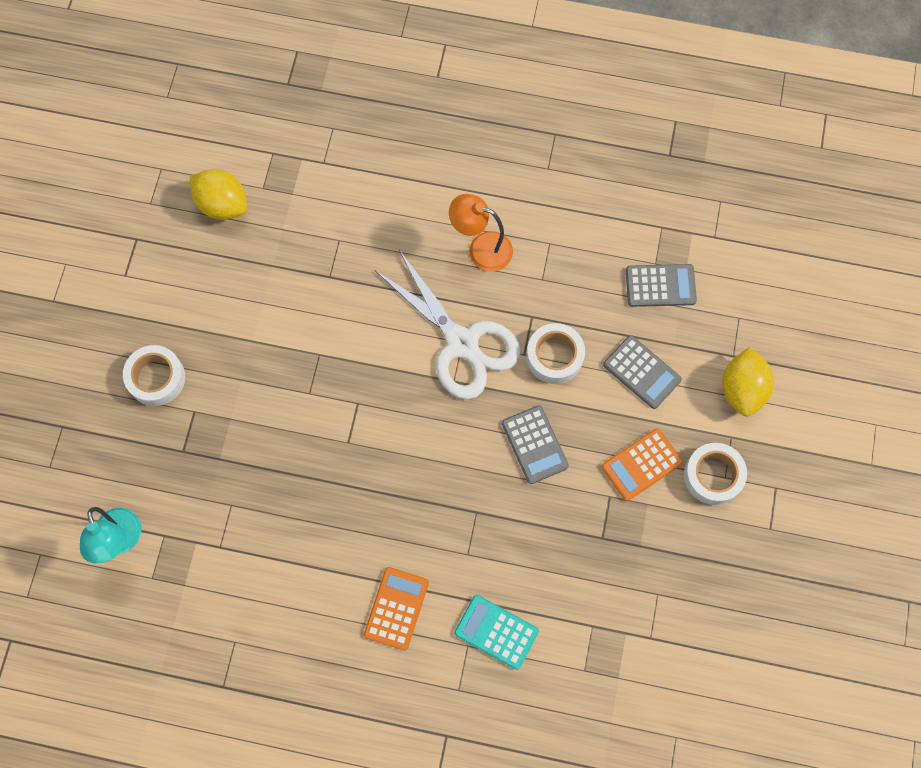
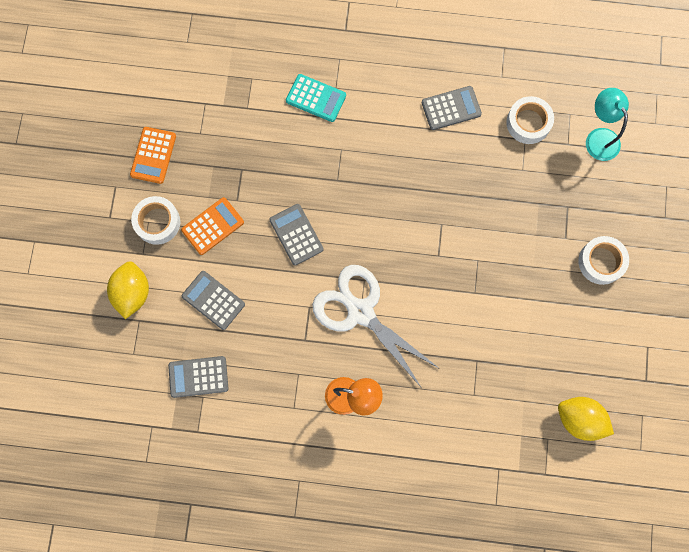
camera: 175 degrees right, 5 degrees up
(312, 600) = (451, 108): none -> grey calculator
(396, 608) = (389, 108): orange calculator -> orange calculator (153, 155)
(554, 356) = (284, 307): white tape -> white tape (528, 123)

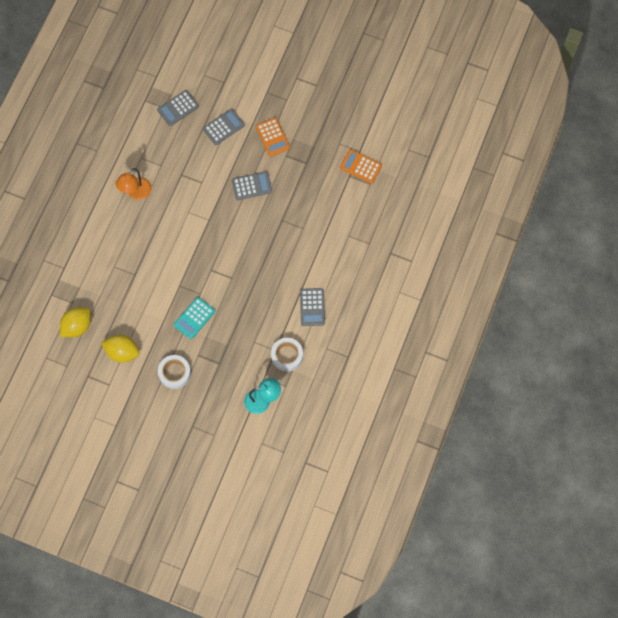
camera: 105 degrees right, 5 degrees down
(132, 293) = (243, 82): yellow lemon -> yellow lemon (122, 352)
(153, 155) = (331, 112): orange calculator -> orange calculator (360, 166)
(157, 222) = (285, 105): white tape -> none
(198, 377) = (178, 108): grey calculator -> grey calculator turned 135 degrees counterclockwise
(316, 98) = (344, 221): turquoise calculator -> turquoise calculator (194, 318)
(360, 312) = (188, 212): white scissors -> none

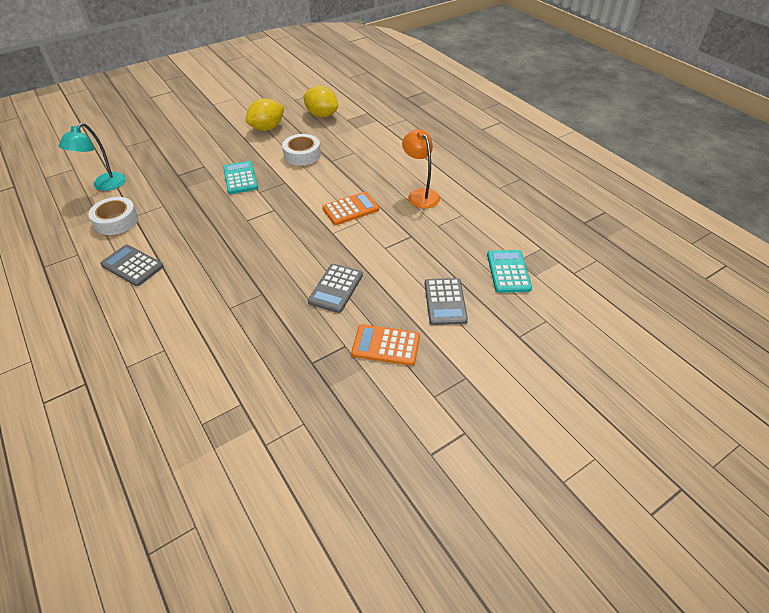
camera: 125 degrees right, 25 degrees down
(77, 326) = (322, 115): yellow lemon -> yellow lemon turned 45 degrees counterclockwise
(174, 373) = (208, 147): white tape -> white tape (302, 155)
(178, 108) = (508, 271): grey calculator -> turquoise calculator
(360, 166) = (239, 429): orange calculator -> orange calculator (350, 209)

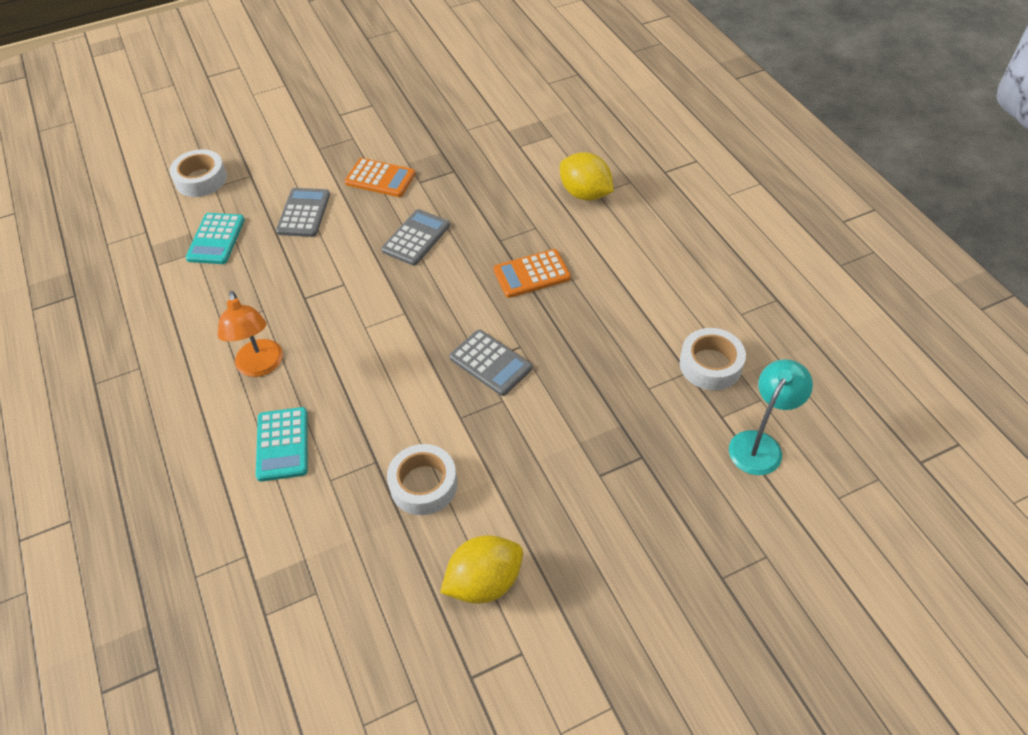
camera: 170 degrees left, 5 degrees up
(132, 266) = (661, 289): grey calculator -> grey calculator (490, 363)
(240, 178) = (533, 435): turquoise calculator -> turquoise calculator (282, 444)
(322, 115) = (364, 618): yellow lemon -> yellow lemon (585, 194)
(350, 209) = (370, 350): orange calculator -> orange calculator (532, 274)
(565, 327) = (201, 179): none -> white tape

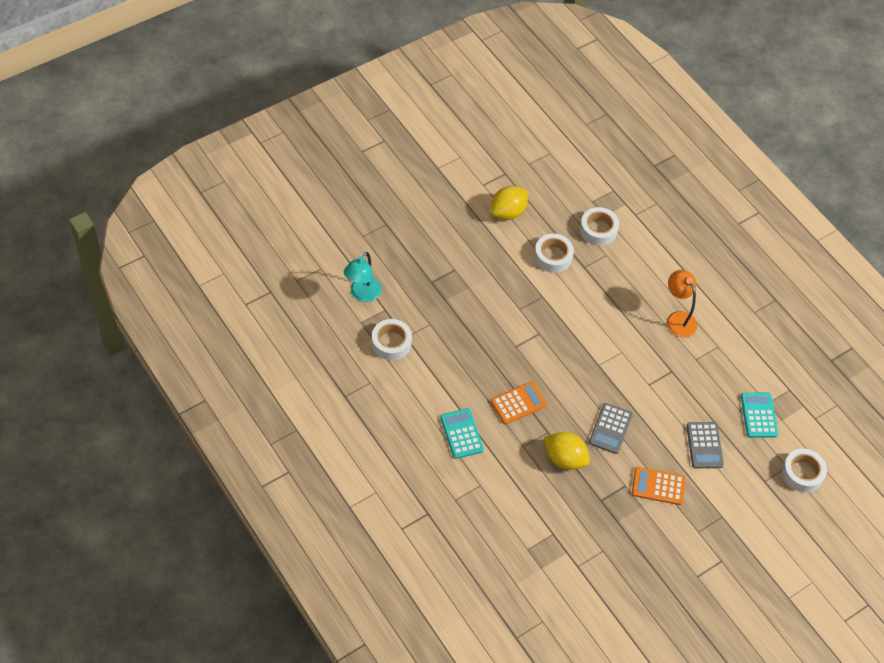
camera: 165 degrees right, 5 degrees up
(282, 444) = (642, 272): turquoise calculator -> turquoise calculator (461, 434)
(326, 529) = (598, 230): none -> white tape
(490, 363) = (532, 333): grey calculator -> none
(585, 194) = (490, 483): yellow lemon -> yellow lemon (565, 459)

